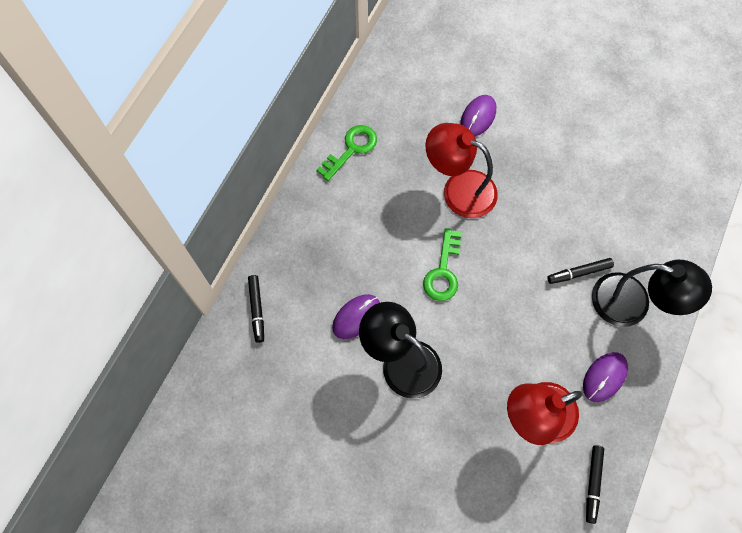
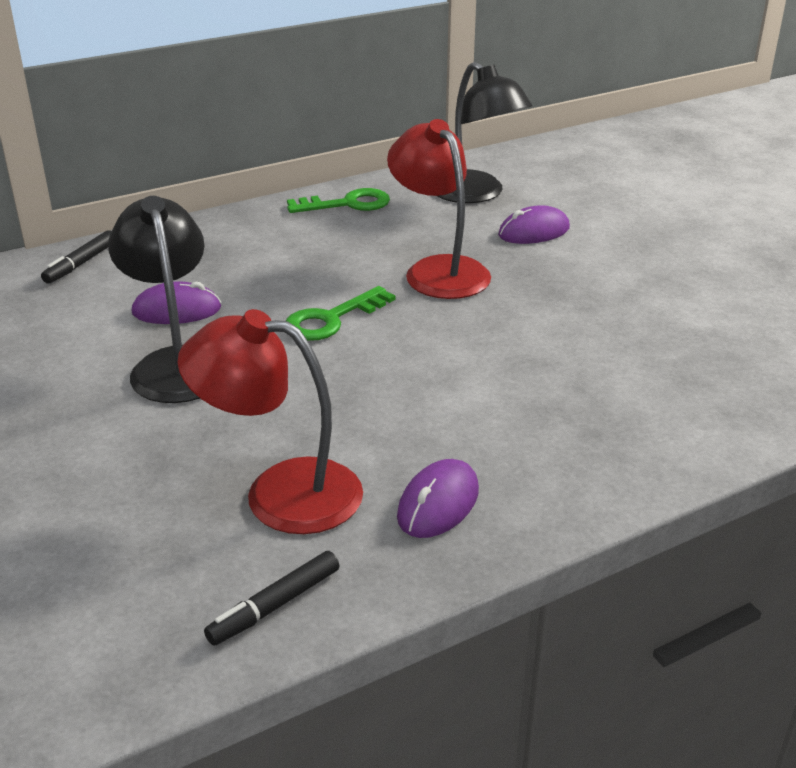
camera: 35 degrees right, 35 degrees down
(579, 273) = (521, 392): black marker -> none
(604, 377) = (438, 504): purple mouse -> purple mouse turned 45 degrees counterclockwise
(632, 304) = (573, 454): black lamp -> black lamp (476, 194)

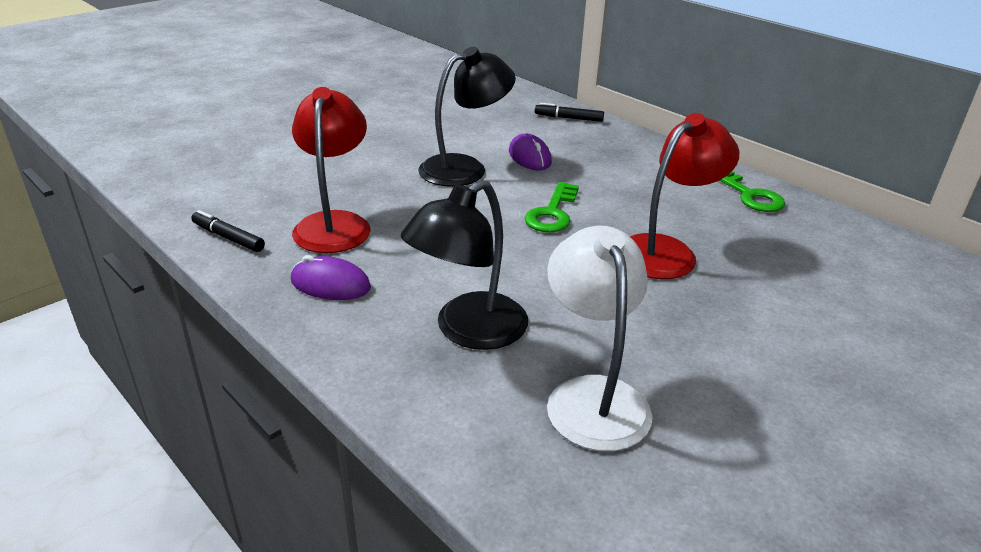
camera: 75 degrees right, 0 degrees up
(332, 319) = (552, 213): green key -> green key turned 105 degrees counterclockwise
(476, 194) = (841, 257): black lamp -> black lamp (468, 331)
(534, 232) = (791, 298): purple mouse -> none
(662, 355) = (592, 396): none -> white lamp

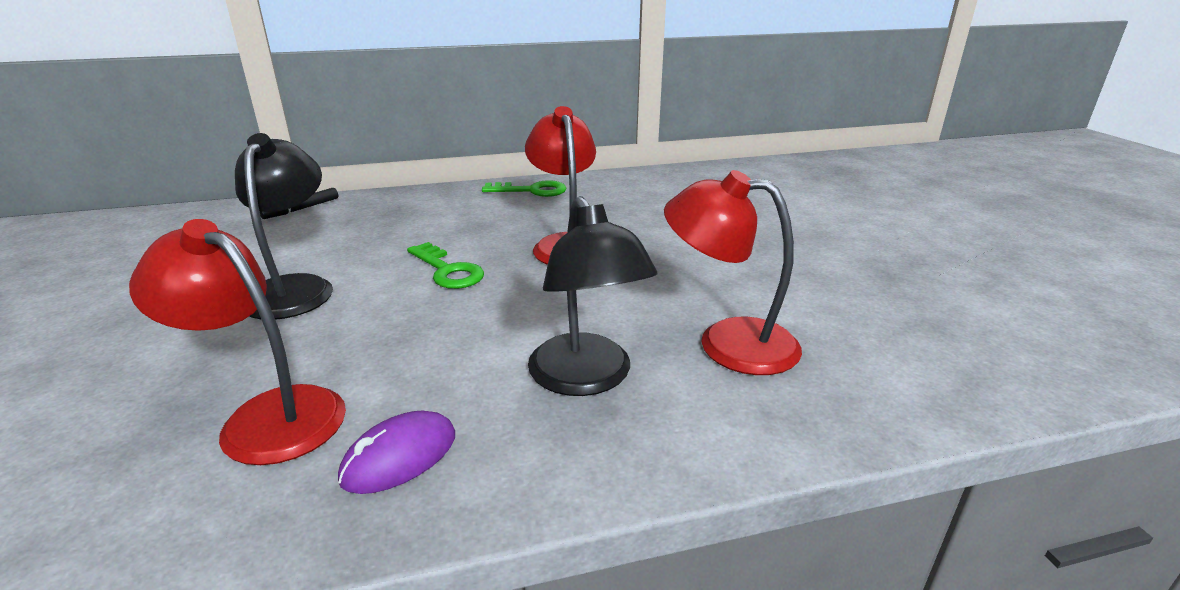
camera: 60 degrees left, 5 degrees down
(228, 237) = (143, 541): black marker -> none
(529, 157) = (335, 249): purple mouse -> none
(592, 396) = (727, 342): white lamp -> red lamp

